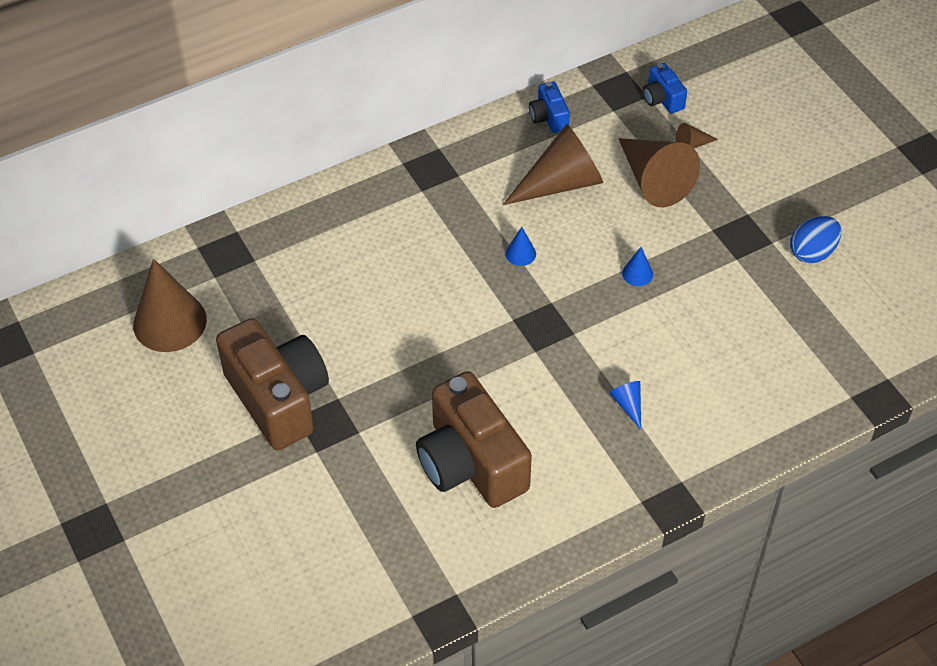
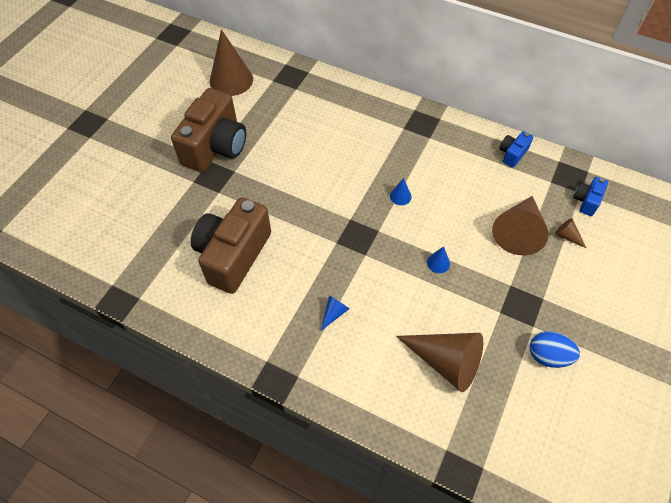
camera: 55 degrees right, 5 degrees up
(561, 183) = (470, 187): brown cone -> brown cone (446, 362)

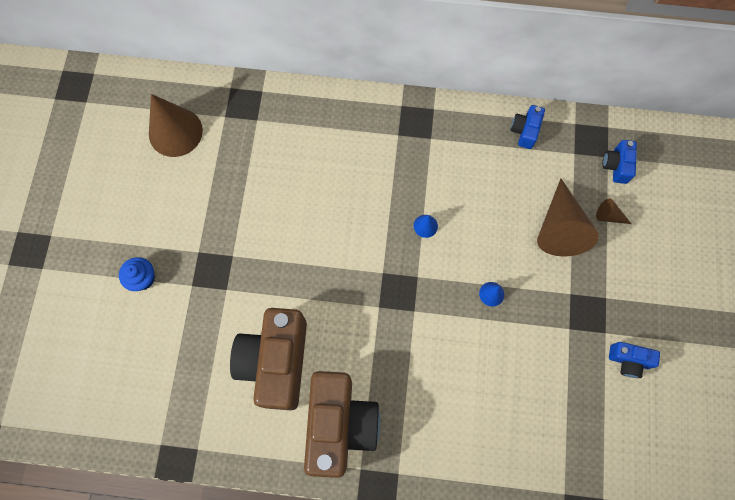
camera: 20 degrees left, 15 degrees up
(159, 165) = (143, 278): none -> blue cupcake
(215, 147) = (197, 231): brown camera -> brown camera (339, 424)
(334, 313) = (407, 391): blue cone -> none
(446, 362) = (535, 403): brown cone -> none
(548, 356) = (628, 360): blue egg -> blue camera

